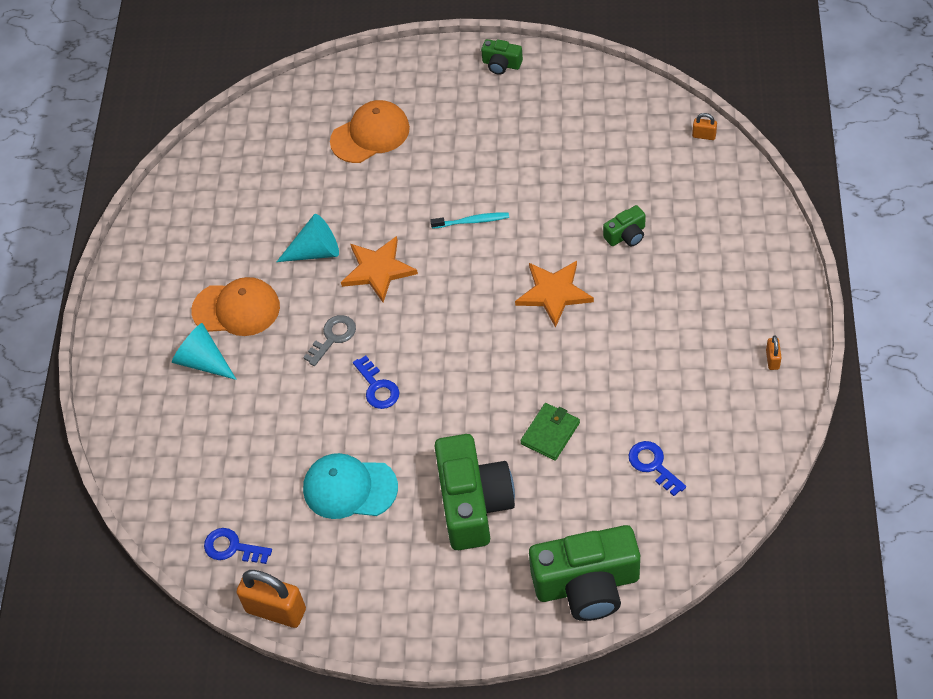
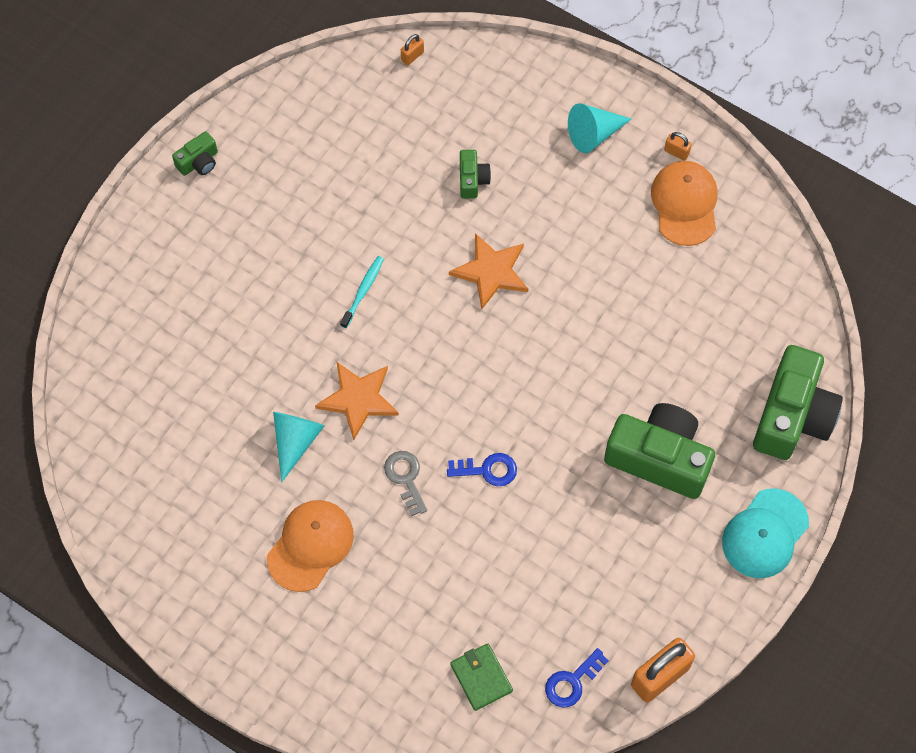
camera: 65 degrees left, 10 degrees up
(203, 361) = (349, 606): turquoise cone -> turquoise cone (593, 134)
(349, 488) = (577, 550): turquoise cap -> turquoise cap (765, 534)
(370, 134) = (192, 319): orange cap -> orange cap (685, 204)
(550, 433) = (631, 359): green wallet -> green wallet (481, 677)
(653, 465) = (715, 300): blue key -> none

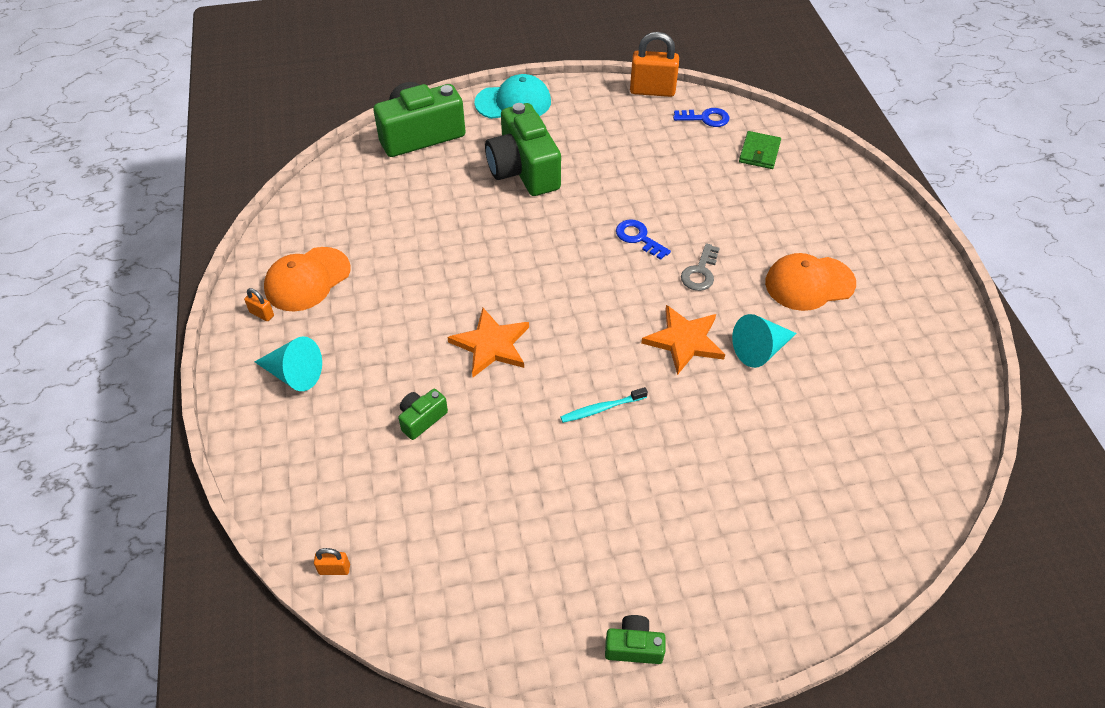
camera: 135 degrees left, 15 degrees down
(676, 152) = (262, 314): orange padlock -> orange padlock turned 45 degrees counterclockwise

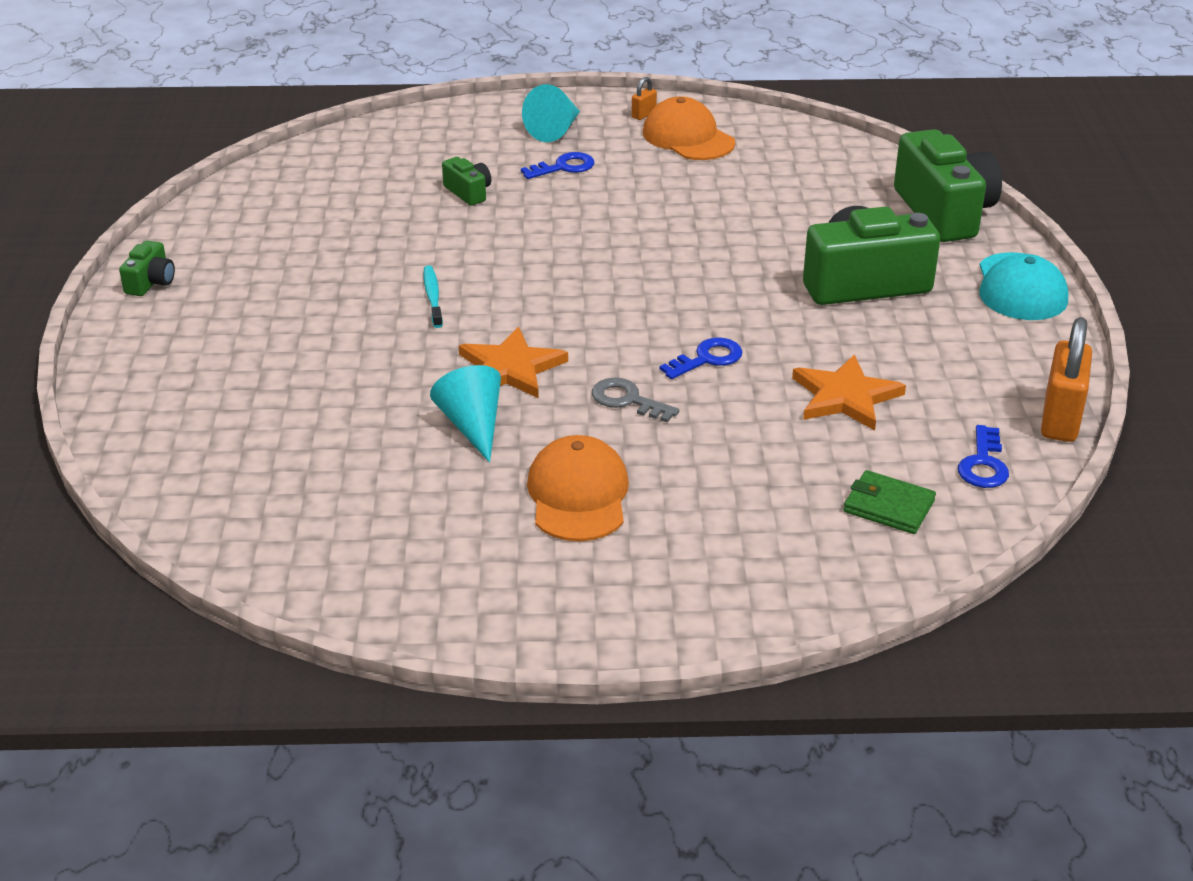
camera: 100 degrees right, 15 degrees down
(334, 569) = (323, 146): orange padlock -> none
(368, 357) = (564, 167): none -> blue key
(491, 345) = (554, 237): orange star -> orange star (845, 396)

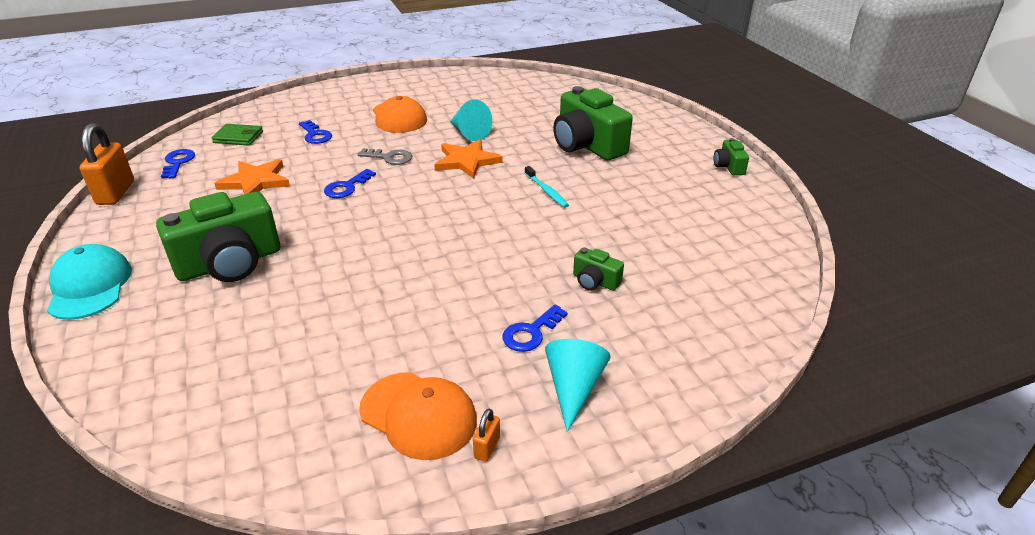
camera: 160 degrees right, 0 degrees up
(745, 480) = (315, 135): none -> blue key
(944, 212) = (128, 361): green camera -> green camera (587, 145)

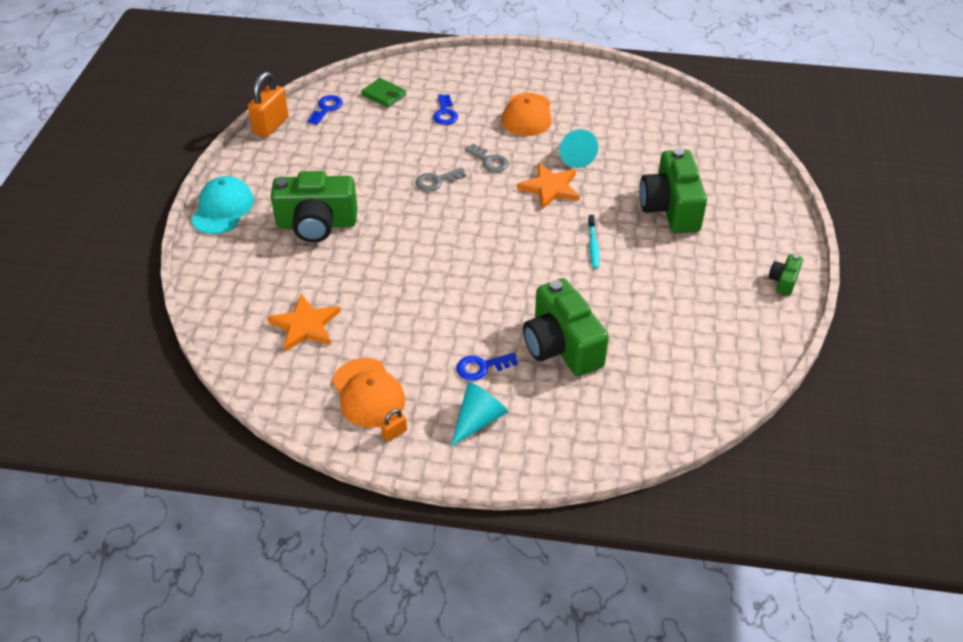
camera: 30 degrees right, 10 degrees up
(255, 182) = (372, 150): orange star -> orange star (305, 325)
(347, 187) = (436, 181): blue key -> grey key
(595, 281) = (561, 346): green camera -> green camera, size x2.19

